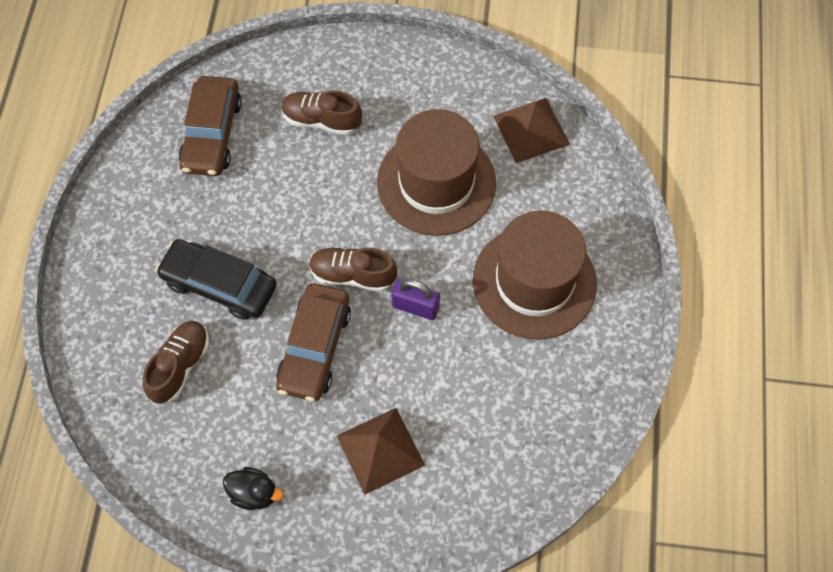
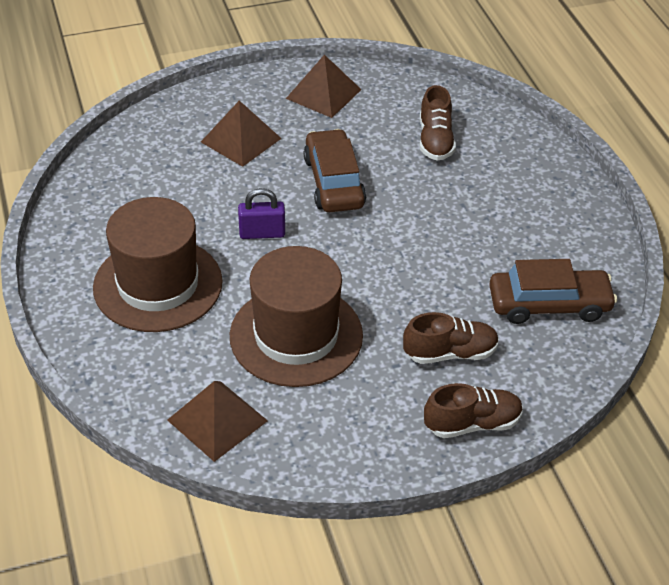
camera: 155 degrees right, 20 degrees down
(212, 134) = (549, 304): brown car -> brown car turned 105 degrees clockwise
(219, 284) = (445, 197): black car -> none
(254, 493) = (323, 94): black duck -> brown pyramid
(352, 275) = (333, 238): brown shoe -> brown shoe (472, 423)

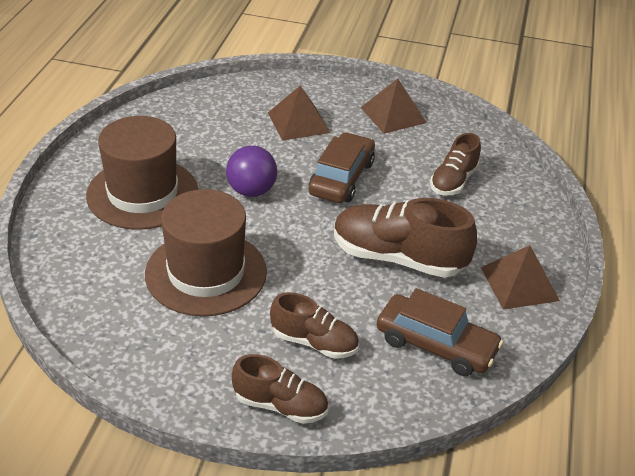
camera: 30 degrees right, 5 degrees down
(217, 420) = (90, 304): brown pyramid -> brown pyramid (519, 284)
(262, 233) = (251, 191): purple padlock -> purple ball
(451, 239) = (398, 258): none -> brown shoe

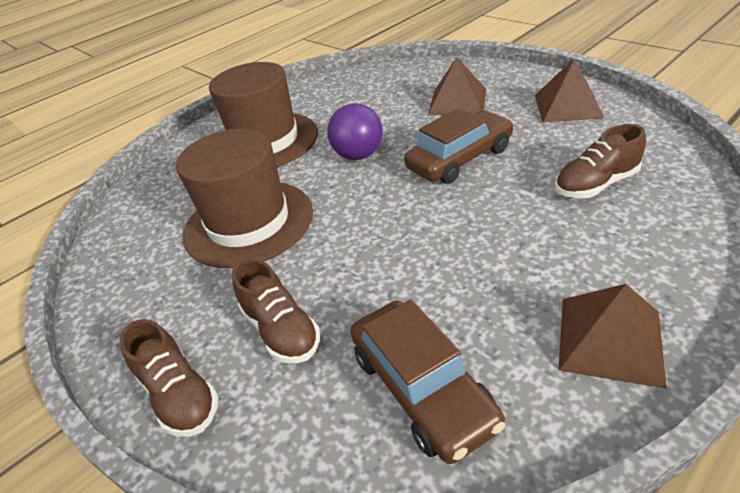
camera: 40 degrees right, 0 degrees up
(398, 258) = (458, 258): brown shoe -> none

